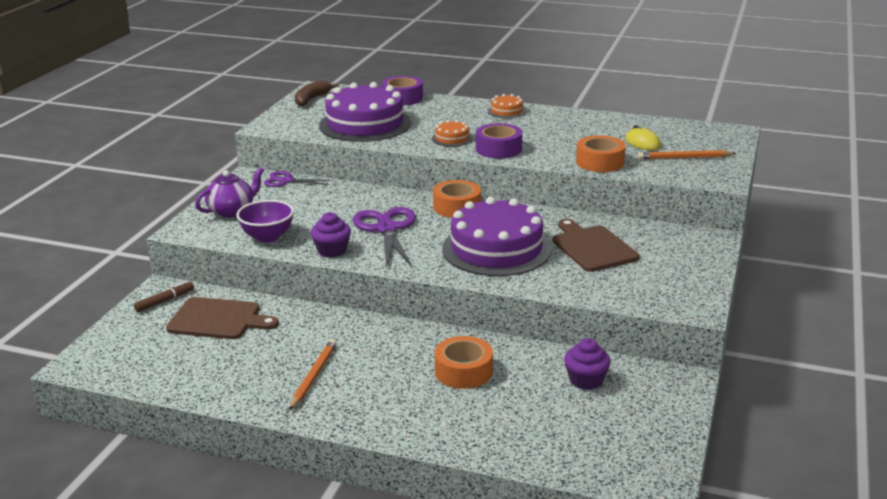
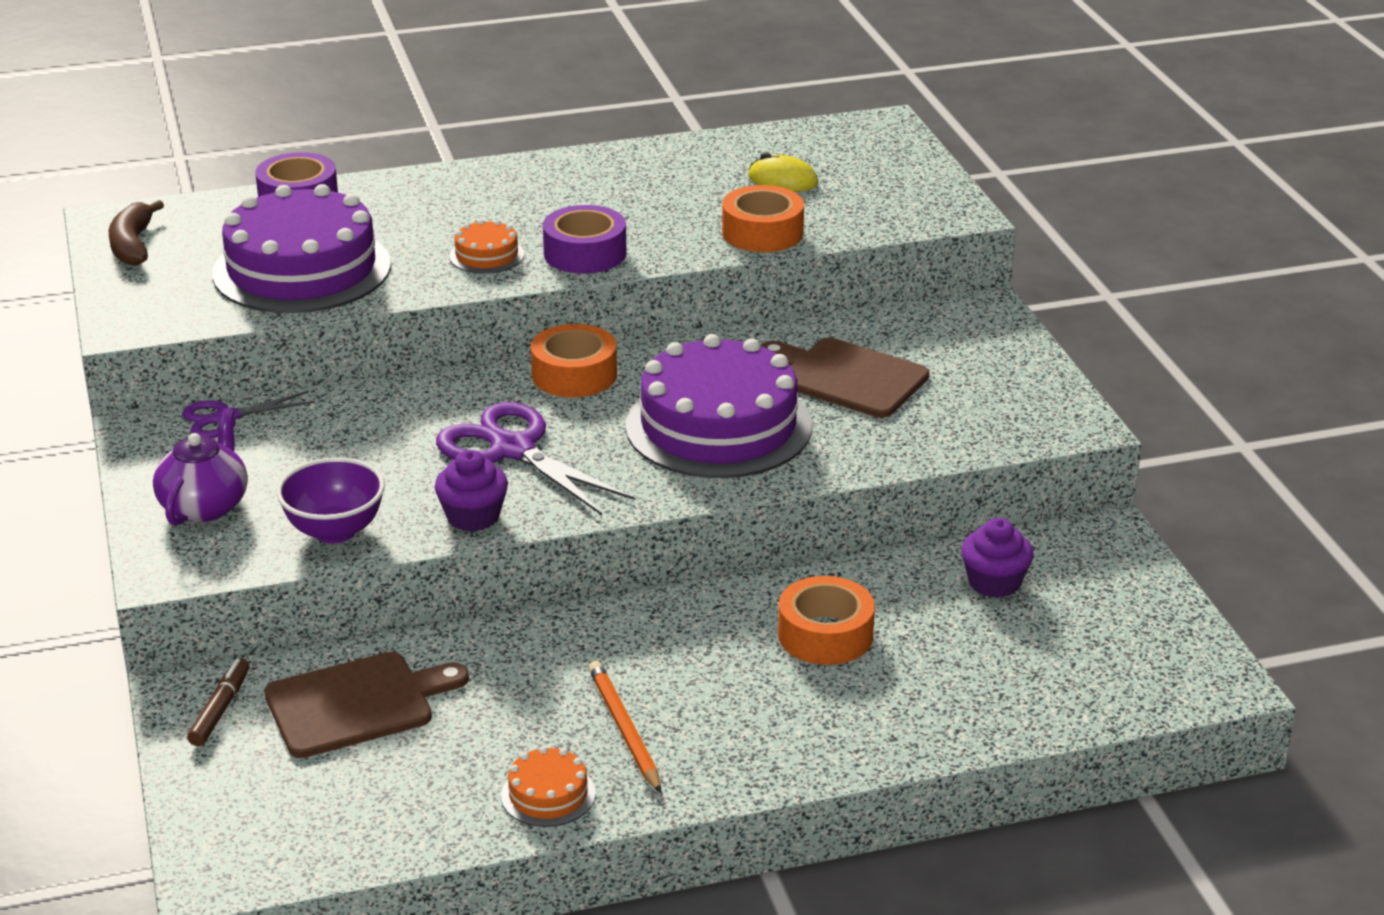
camera: 35 degrees left, 5 degrees up
(506, 111) = (509, 177): orange cake -> orange cake (548, 794)
(684, 158) = (869, 190): orange pencil -> none

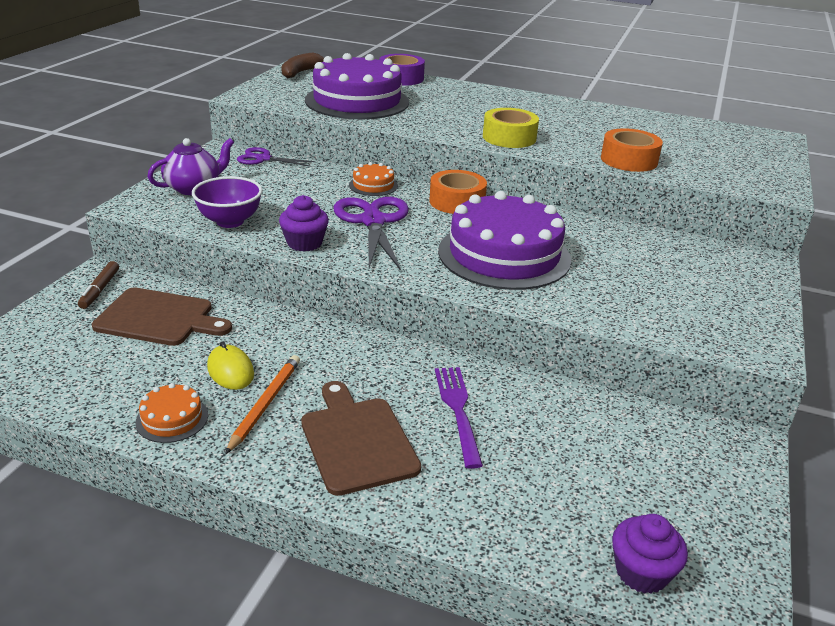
camera: 35 degrees right, 0 degrees up
(220, 709) = (100, 290): brown marker -> brown marker turned 135 degrees clockwise
(486, 255) = (455, 123): orange cake -> orange cake (373, 185)
(585, 253) = (509, 137): purple tape -> yellow tape
(783, 180) = (675, 142): yellow mouse -> yellow mouse (230, 371)
(825, 635) = (458, 411): orange tape -> purple fork
(847, 377) = (620, 261): brown cutting board -> brown cutting board (357, 441)
(994, 583) = (616, 435): purple cupcake -> purple cupcake (641, 572)

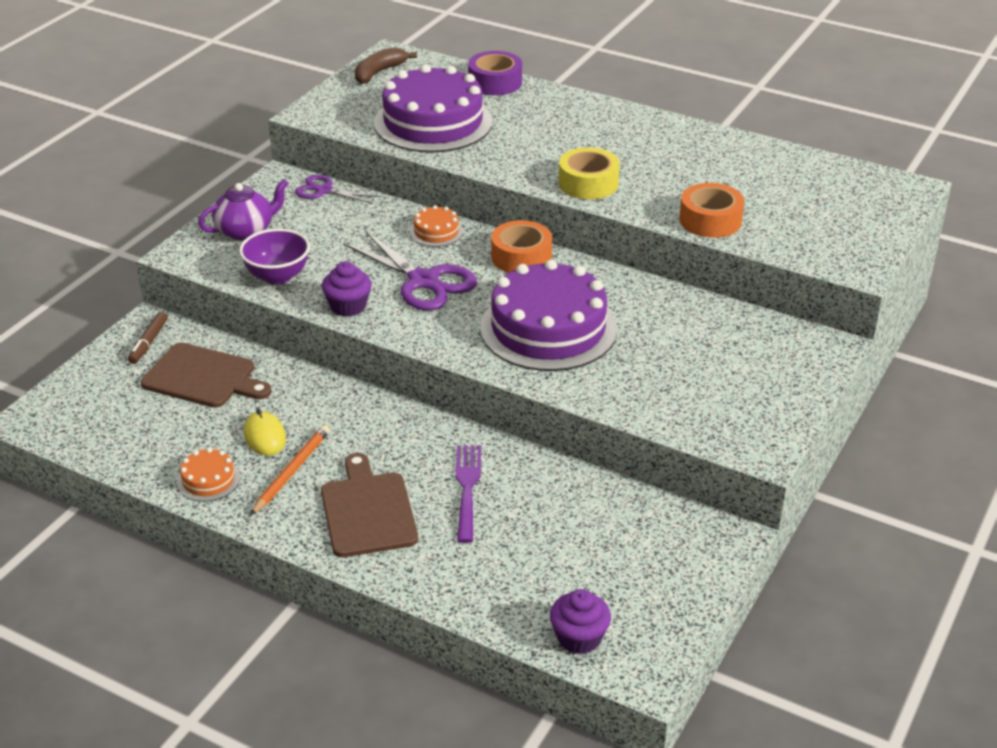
camera: 10 degrees right, 5 degrees up
(373, 221) = (424, 281): purple scissors -> purple scissors turned 135 degrees clockwise

